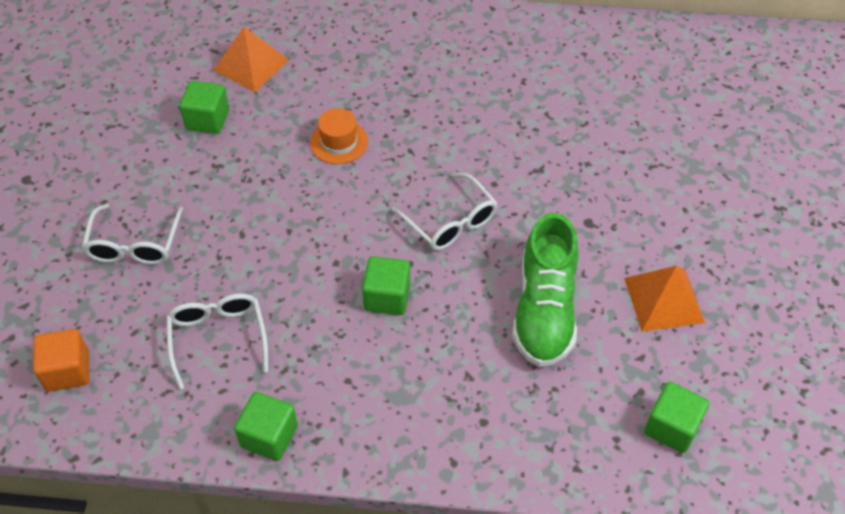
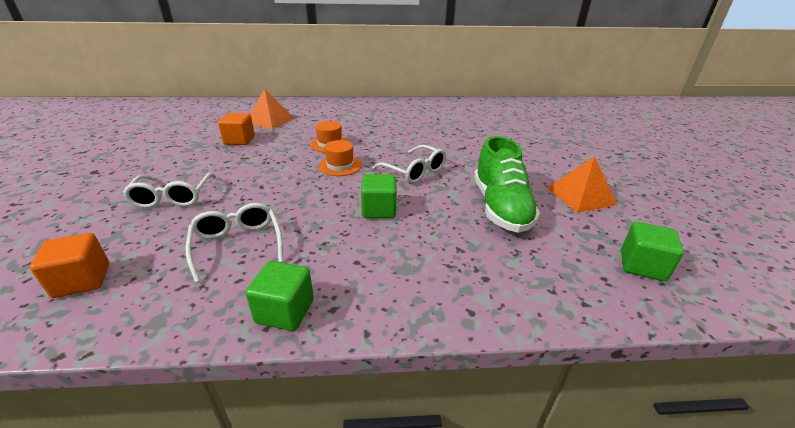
camera: 10 degrees left, 20 degrees down
(207, 120) = (239, 140): green cube -> orange cube
(348, 198) = (340, 166): none -> orange hat

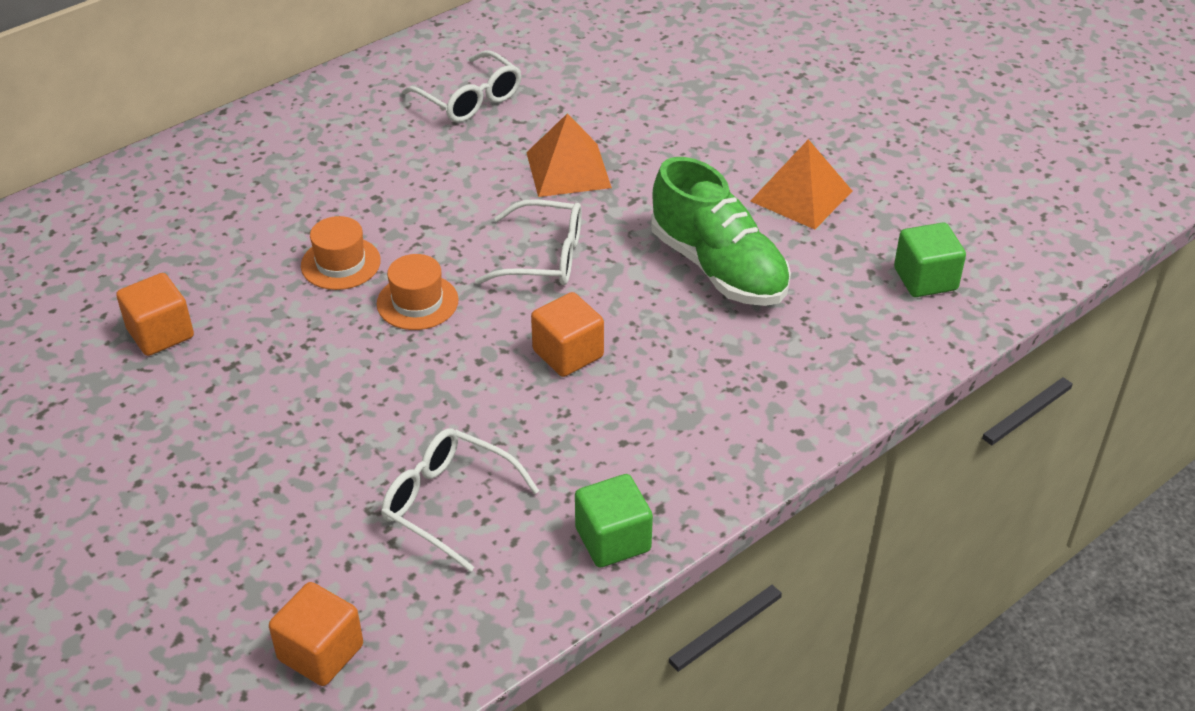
camera: 35 degrees left, 10 degrees up
(172, 197) = (235, 494): white glasses -> white glasses (470, 99)
(270, 120) = (142, 256): orange pyramid -> orange pyramid (568, 169)
(379, 210) = (568, 354): green cube -> orange cube

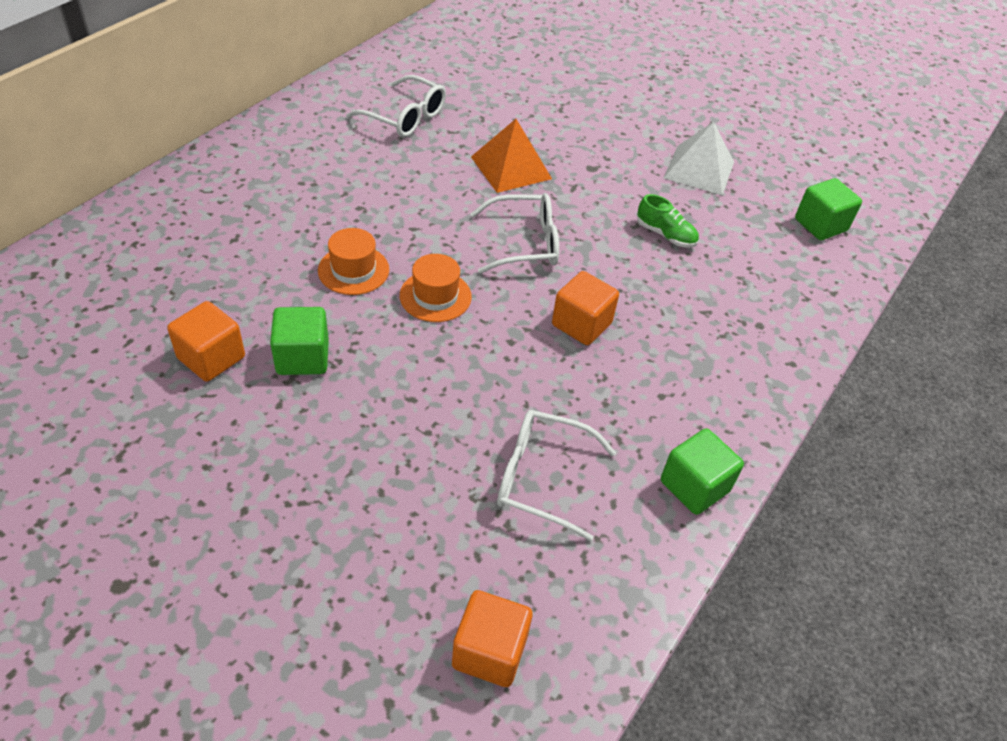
camera: 20 degrees left, 5 degrees up
(251, 346) = (302, 357): none -> green cube
(718, 267) = (665, 235): green shoe -> green shoe, size x0.46
(801, 196) = (699, 170): orange pyramid -> white pyramid

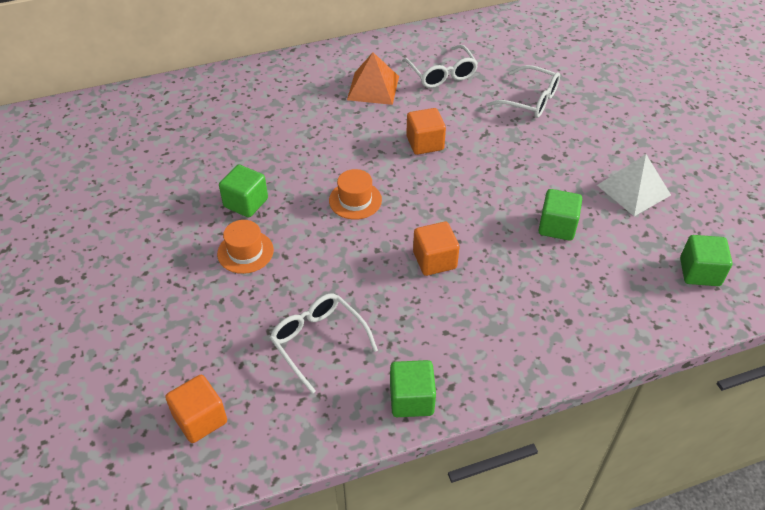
camera: 40 degrees right, 0 degrees up
(211, 358) = (198, 181): orange cube -> orange cube (425, 143)
(353, 270) = (320, 163): orange hat -> orange hat (245, 252)
(511, 167) = (485, 135): orange pyramid -> orange pyramid (373, 88)
(525, 243) = (446, 190): white glasses -> white glasses (530, 100)
(665, 235) = (557, 226): green shoe -> green cube

